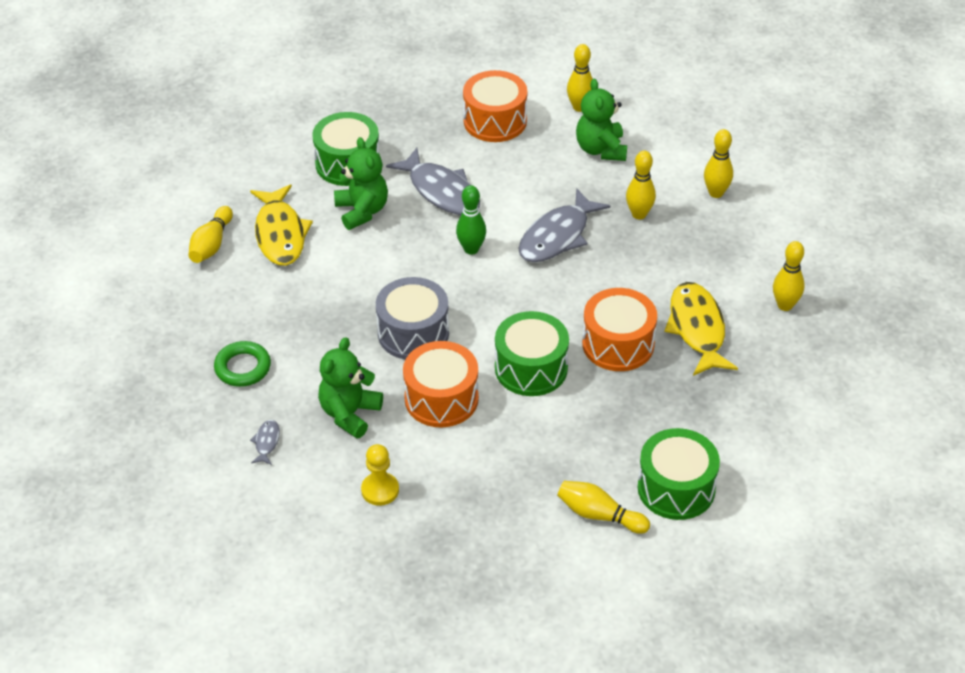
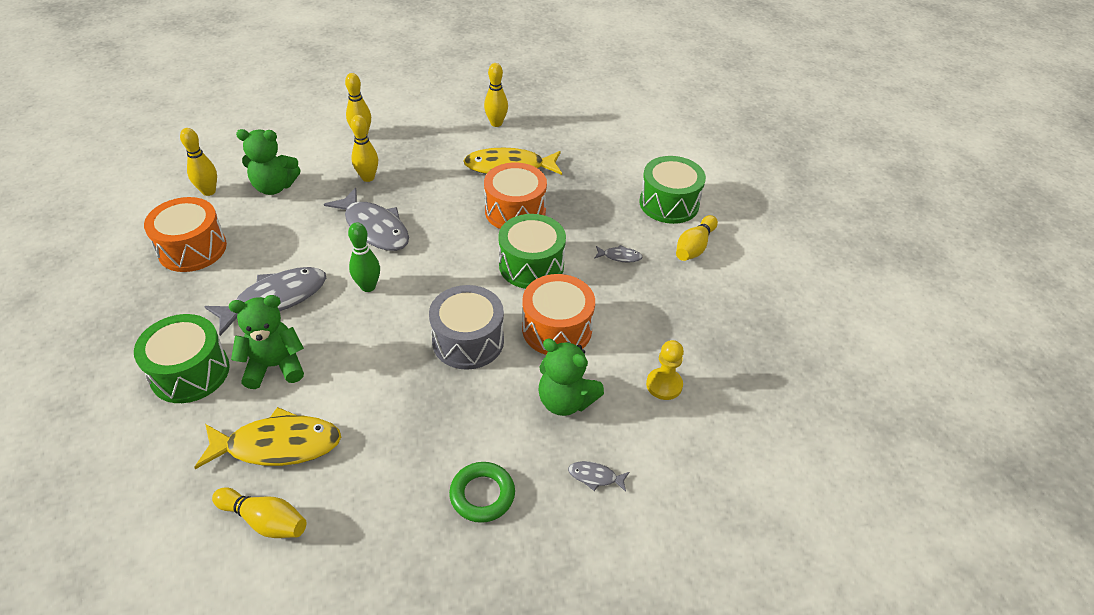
camera: 85 degrees left, 0 degrees up
(564, 444) = (620, 256): none -> grey fish

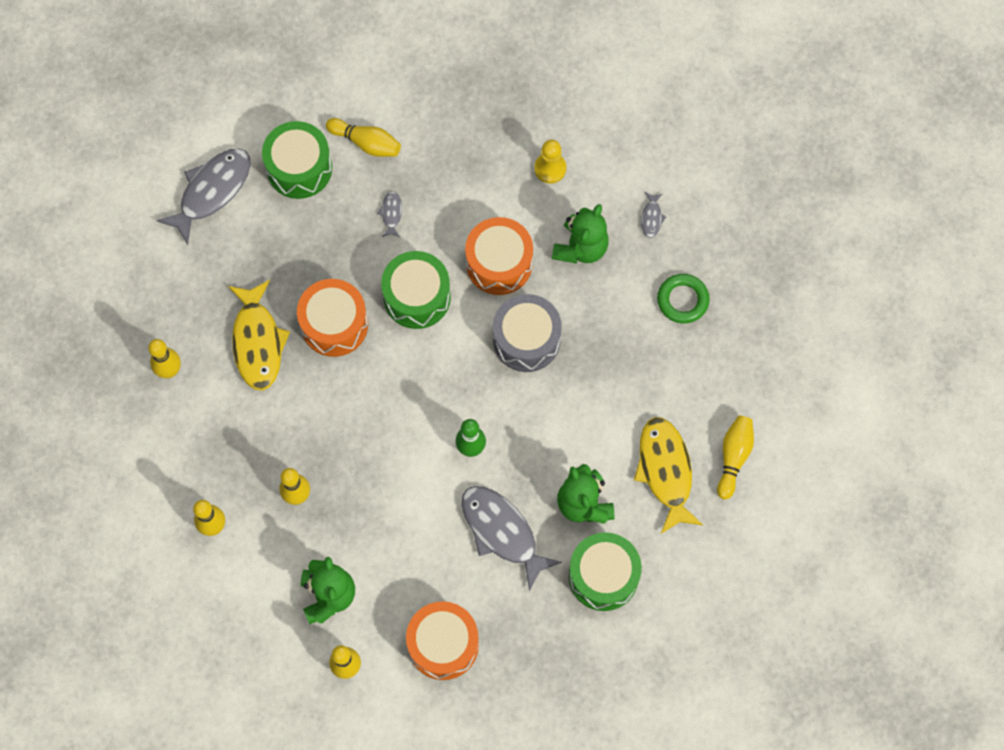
camera: 95 degrees left, 25 degrees up
(374, 228) = (383, 465): grey fish -> grey fish (212, 191)

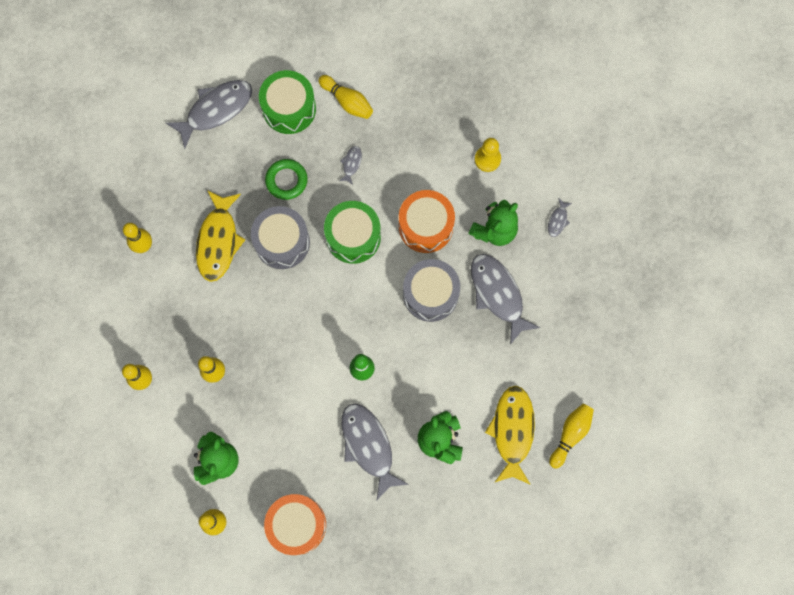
camera: 15 degrees right, 5 degrees up
(334, 324) = (282, 242): orange drum -> grey drum
(603, 576) = (439, 504): green drum -> none
(605, 320) = (498, 294): none -> grey fish
(682, 300) = (564, 294): green ring -> green ring (286, 180)

